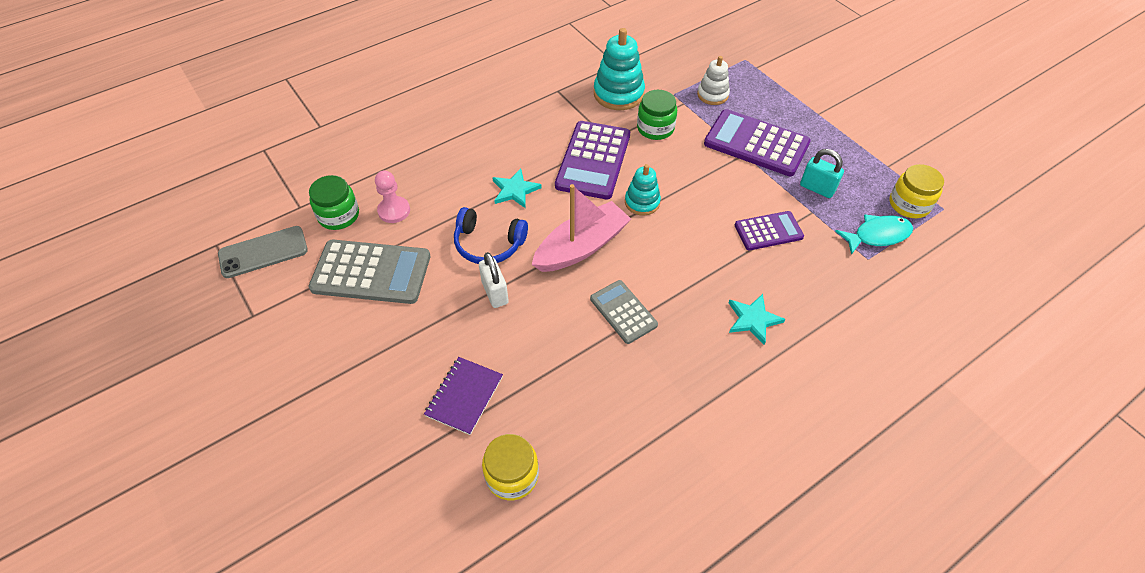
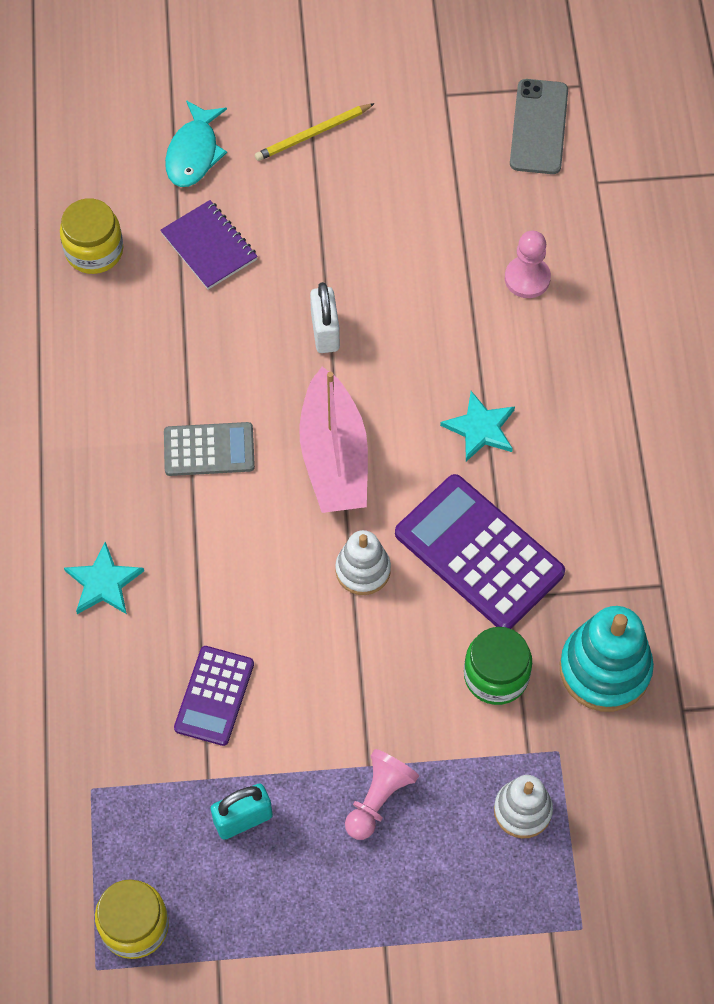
camera: 120 degrees right, 10 degrees up
(325, 381) = (312, 134): none -> yellow pencil
(339, 215) = (555, 218): green jar -> none
(371, 272) = (438, 221): grey calculator -> none
(488, 244) = (404, 357): blue headphones -> none
(495, 293) = (325, 332): white padlock -> white padlock turned 75 degrees clockwise
(642, 202) = (363, 570): turquoise stacking toy -> white stacking toy
(756, 144) = (378, 799): purple calculator -> pink pawn
(877, 235) = (116, 833): turquoise fish -> turquoise fish (194, 153)

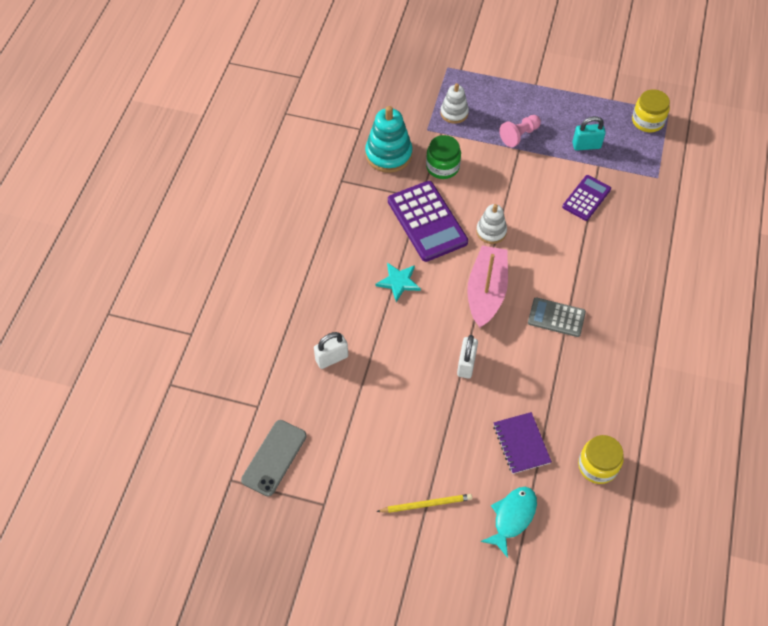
camera: 160 degrees left, 5 degrees down
(103, 582) = (632, 266): turquoise star -> none
(527, 278) = (331, 358): pink pawn -> white padlock

